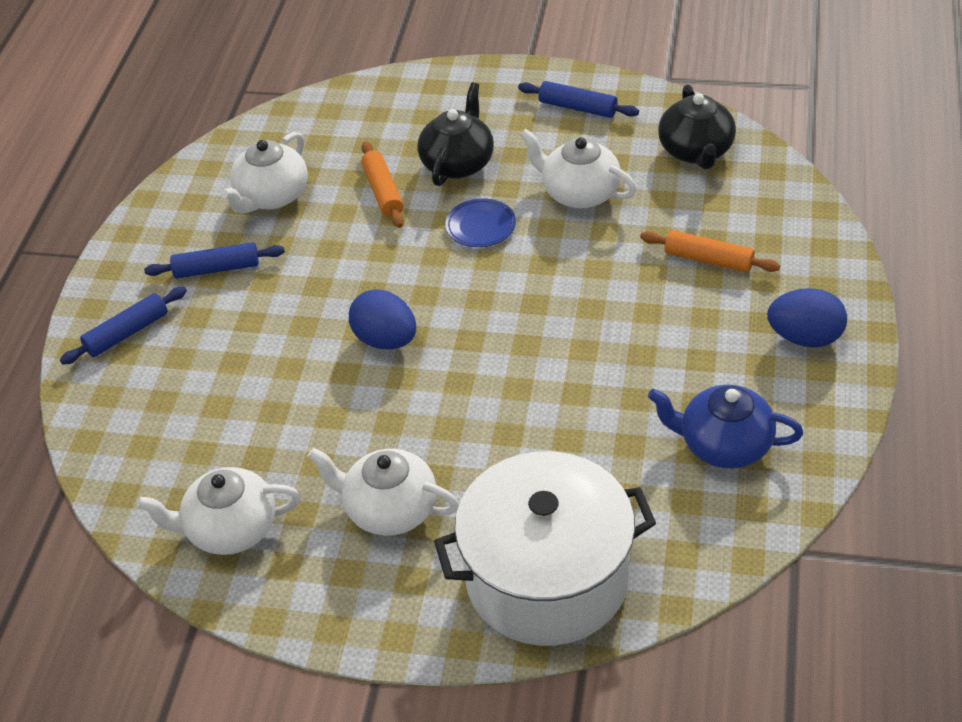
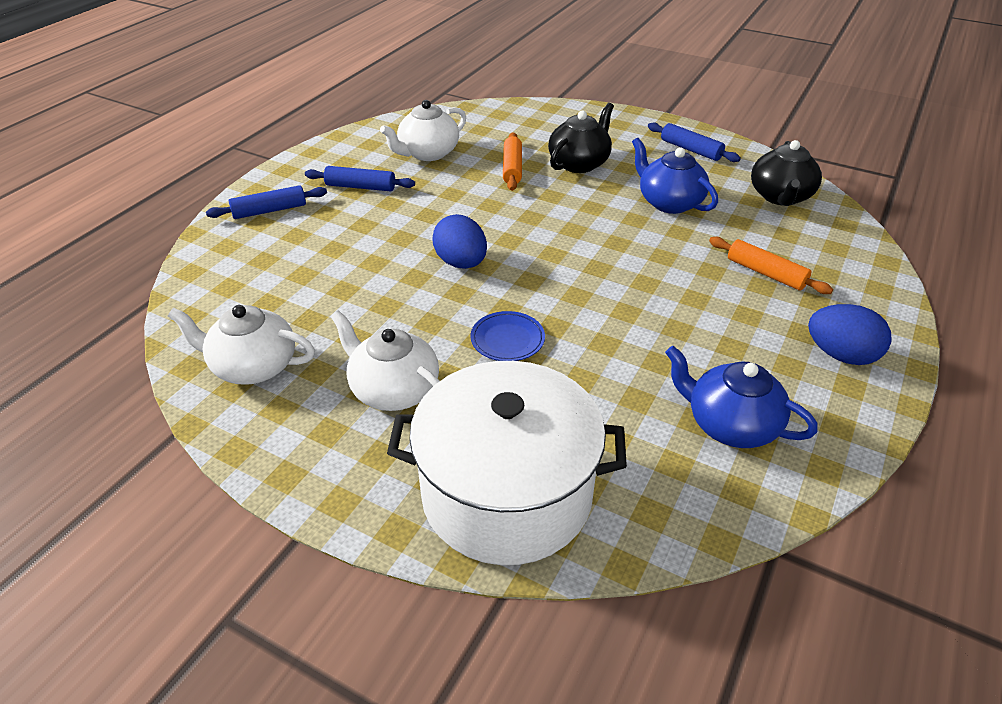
camera: 15 degrees right, 5 degrees down
(480, 226) = (577, 206): blue plate -> blue plate (507, 340)
(579, 193) = (669, 202): white teapot -> blue teapot

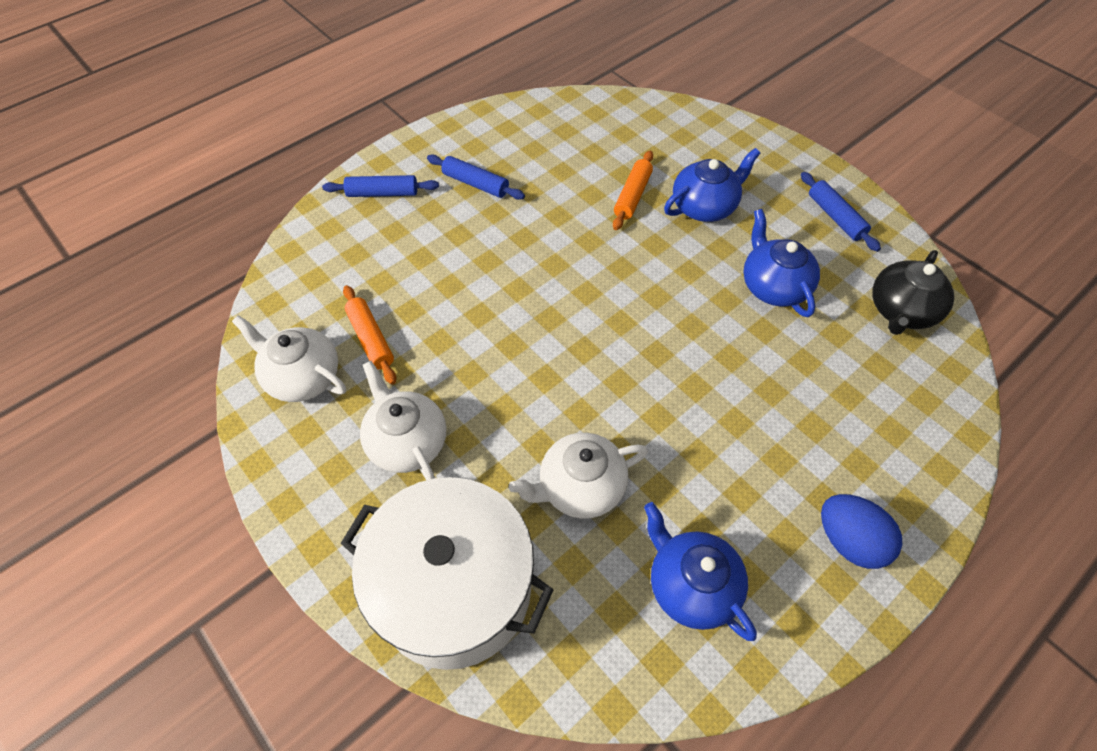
camera: 20 degrees right, 15 degrees up
(427, 153) = (557, 154): white teapot -> white teapot (580, 487)
(461, 263) = (528, 309): blue egg -> none
(507, 340) = (530, 416): blue plate -> none
(579, 163) = (704, 207): black teapot -> blue teapot
(766, 273) = (827, 411): orange rolling pin -> orange rolling pin (371, 339)

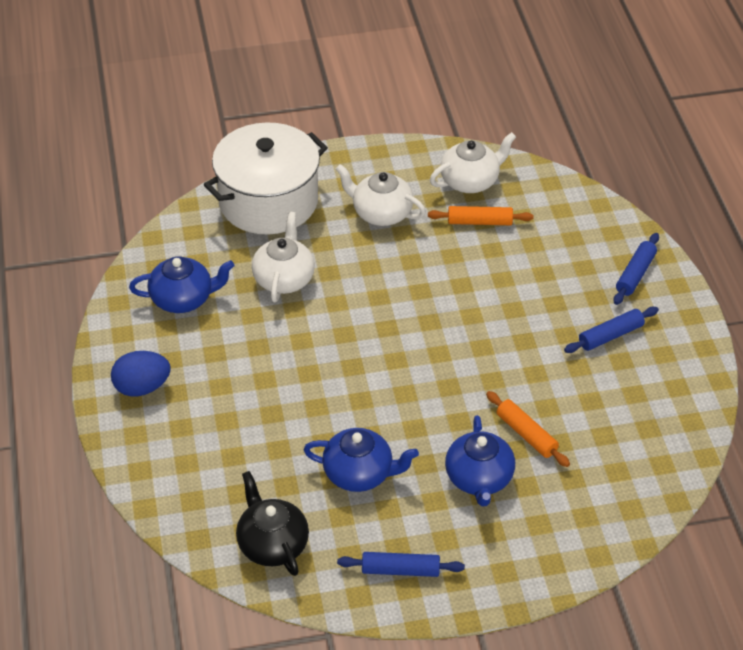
camera: 120 degrees right, 10 degrees down
(407, 442) = (381, 213): white teapot -> white teapot turned 150 degrees counterclockwise

